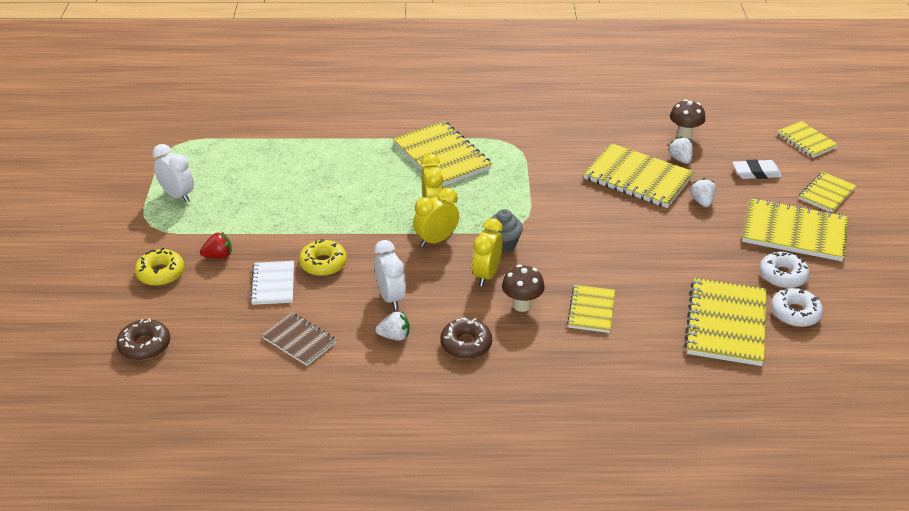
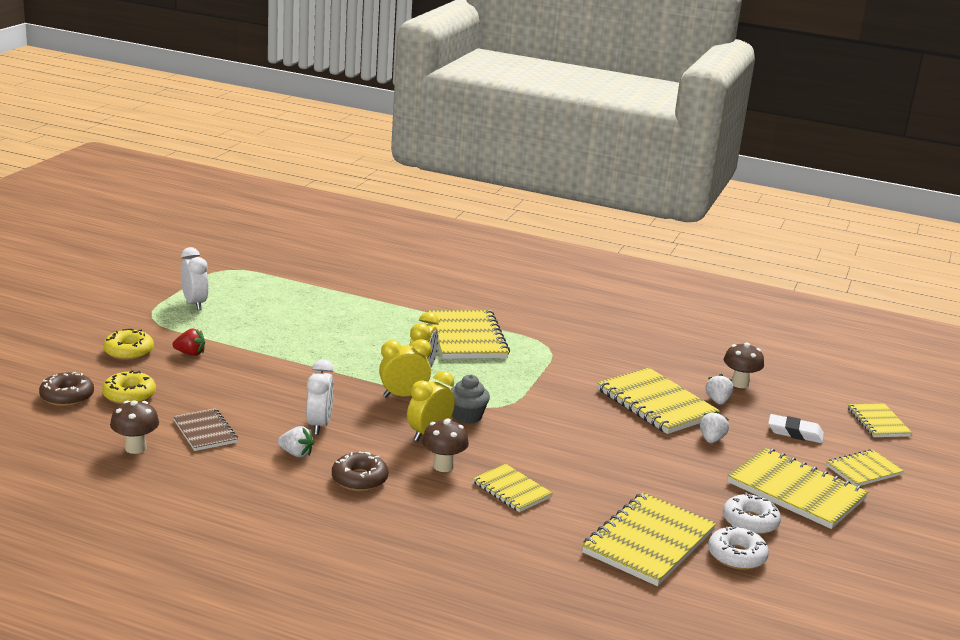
camera: 20 degrees right, 15 degrees down
(253, 381) = (135, 448): none -> brown mushroom
(273, 284) = (220, 386): white notebook -> none
(323, 263) = (279, 384): yellow donut -> yellow donut (129, 395)
(591, 310) = (511, 490): yellow notebook -> yellow notebook turned 75 degrees counterclockwise

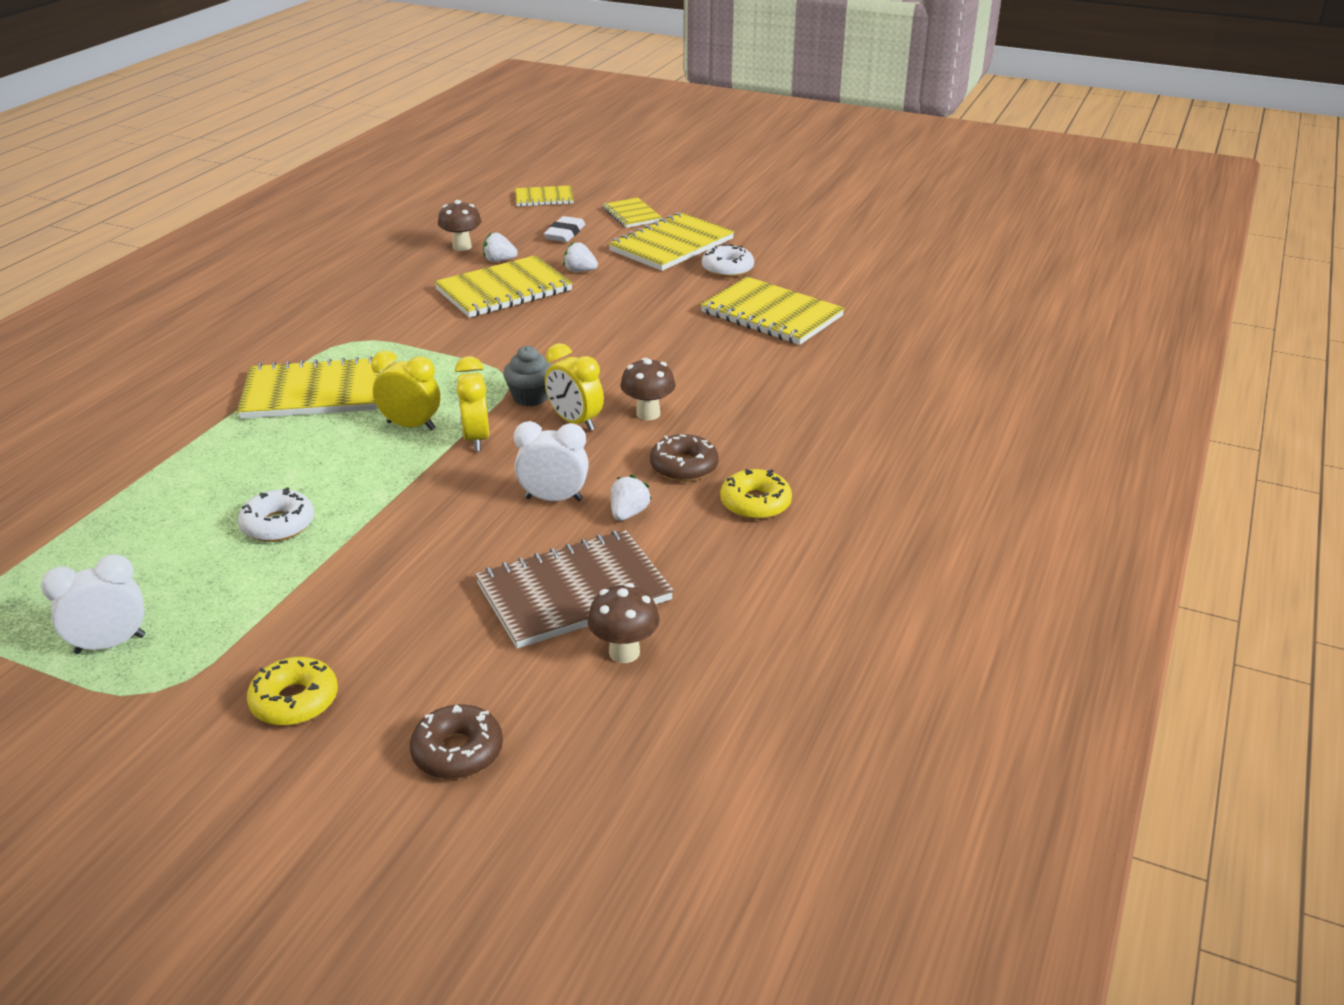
camera: 85 degrees left, 10 degrees up
(129, 395) = (458, 680): yellow donut -> yellow donut (755, 503)
(190, 353) = (316, 630): red strawberry -> none
(205, 431) = (574, 592): brown notebook -> brown notebook, size x1.75
(511, 490) = (692, 376): yellow notebook -> none
(736, 556) = (783, 280): white donut -> white donut (278, 525)

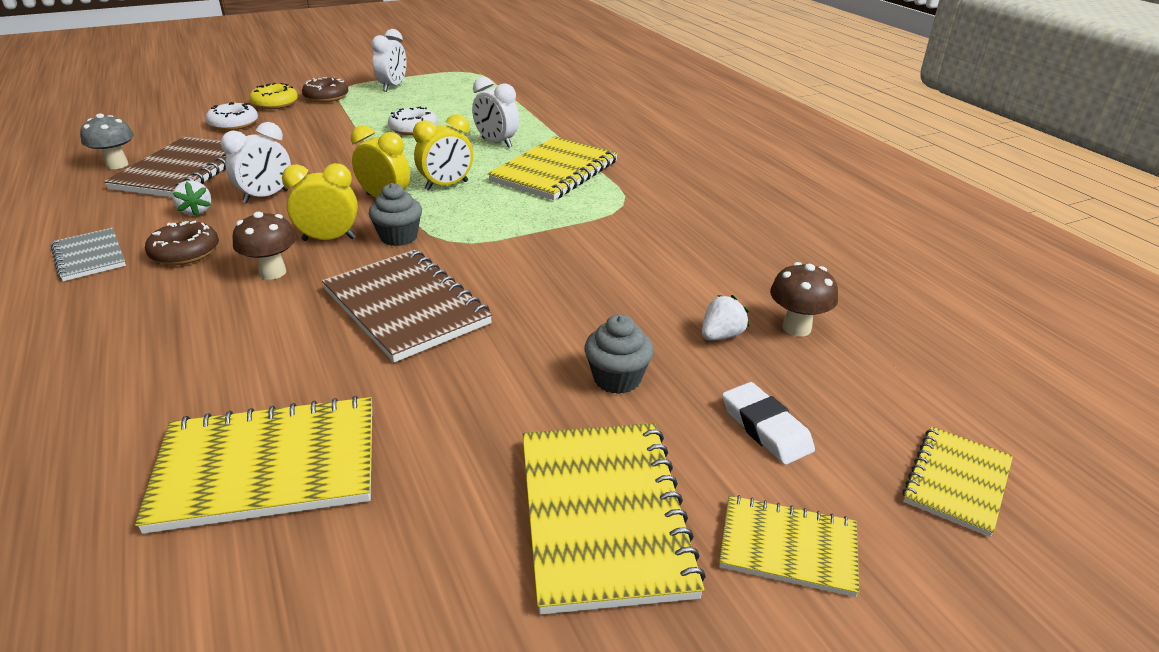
camera: 130 degrees right, 0 degrees up
(268, 453) = (496, 143): none -> white clock
(457, 751) = (170, 119): brown donut -> brown donut (326, 97)
(504, 290) = (629, 306): yellow notebook -> none
(580, 271) = (617, 379): white strawberry -> grey cupcake
(609, 348) = (406, 307): none -> brown notebook
(624, 652) = (117, 165): brown mushroom -> grey mushroom
(727, 269) = (444, 521): white donut -> white donut (233, 124)
(755, 503) = (89, 256): yellow donut -> grey notebook

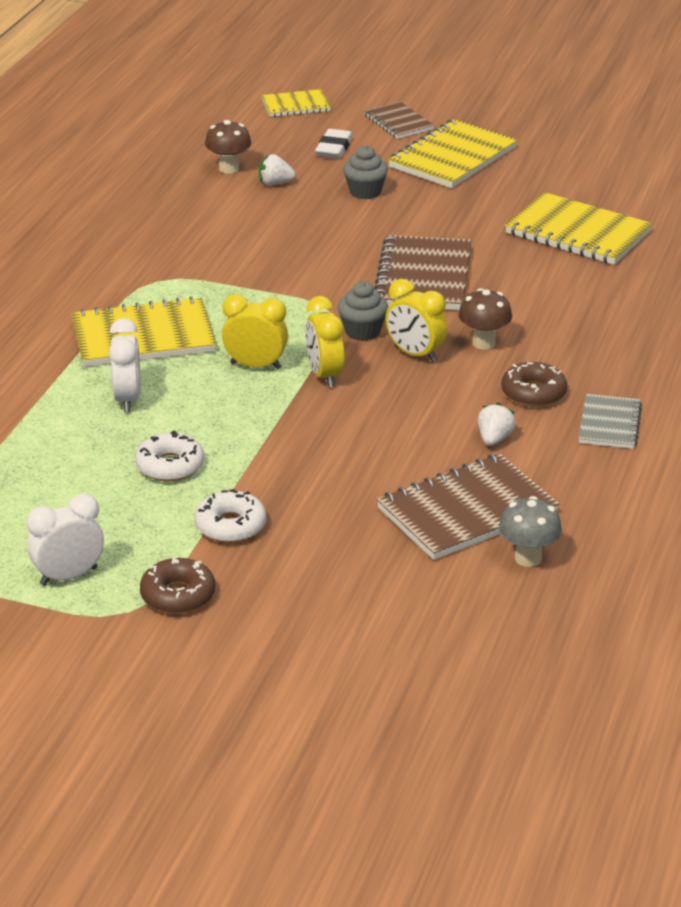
camera: 135 degrees left, 0 degrees up
(233, 124) = (347, 584): white donut -> white donut (230, 526)
(266, 196) = (420, 429): white clock -> none
(275, 104) = (256, 612): yellow donut -> none
(788, 547) = (398, 122): yellow notebook -> brown notebook

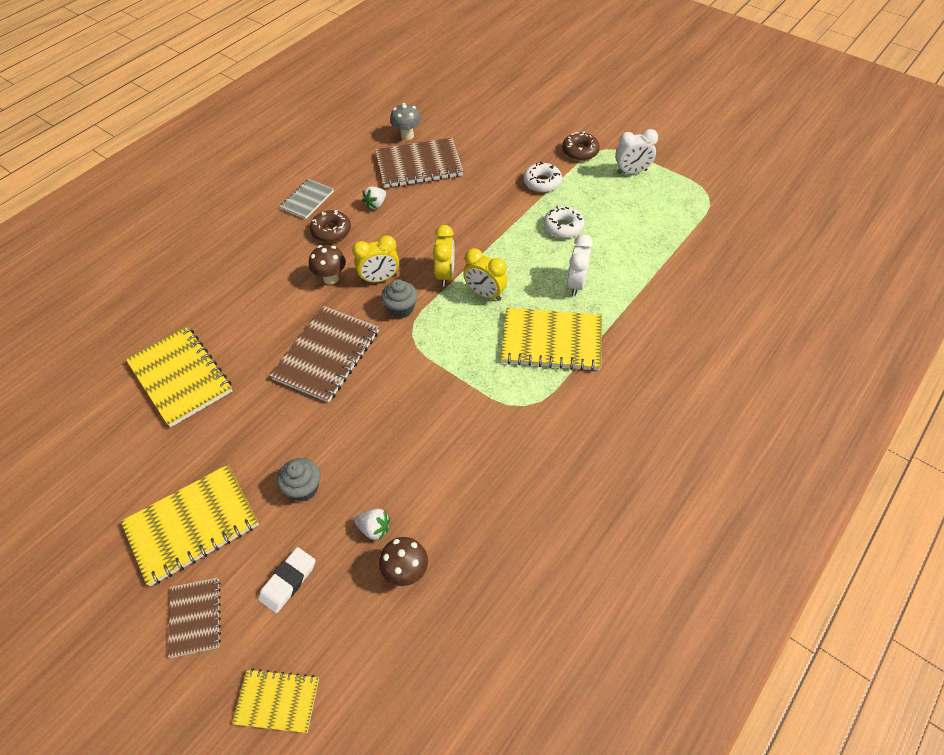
camera: 160 degrees left, 20 degrees up
(415, 354) = (379, 279): yellow clock -> yellow clock turned 105 degrees clockwise

